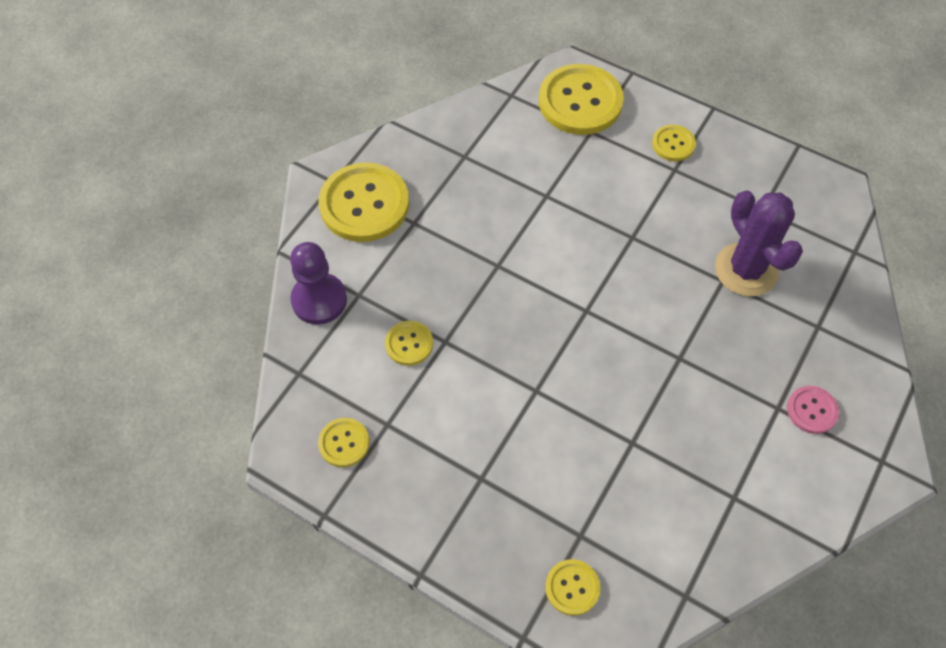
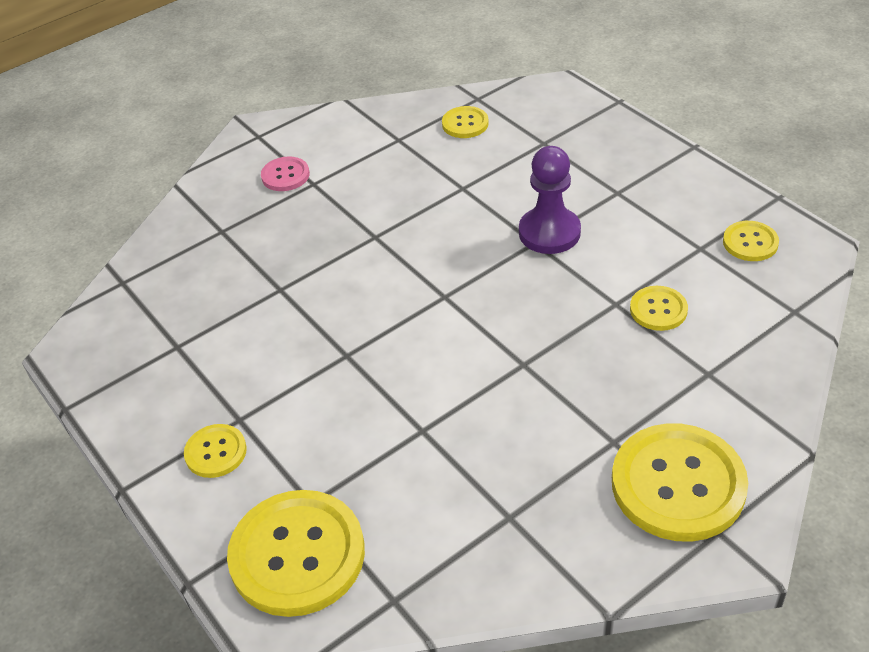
camera: 155 degrees left, 15 degrees down
(319, 300) = (761, 379): purple pawn -> purple pawn (549, 233)
(572, 587) = (566, 117): yellow button -> yellow button (465, 124)
(746, 270) = (248, 292): purple cactus -> none

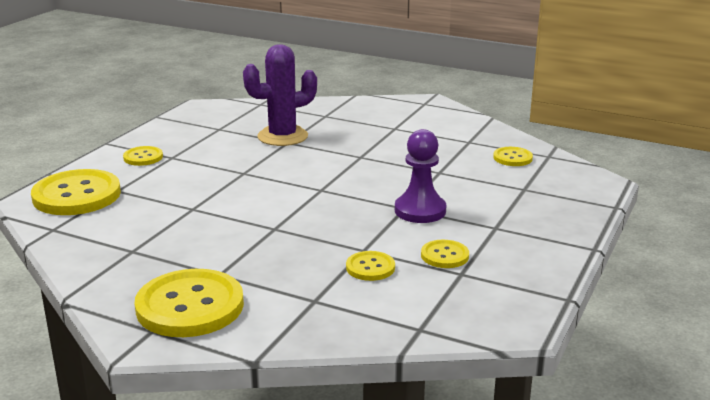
camera: 60 degrees right, 20 degrees down
(258, 288) = (282, 136): none -> purple cactus
(285, 175) = (393, 119): pink button -> none
(750, 242) = (490, 294): yellow button -> yellow button (444, 256)

